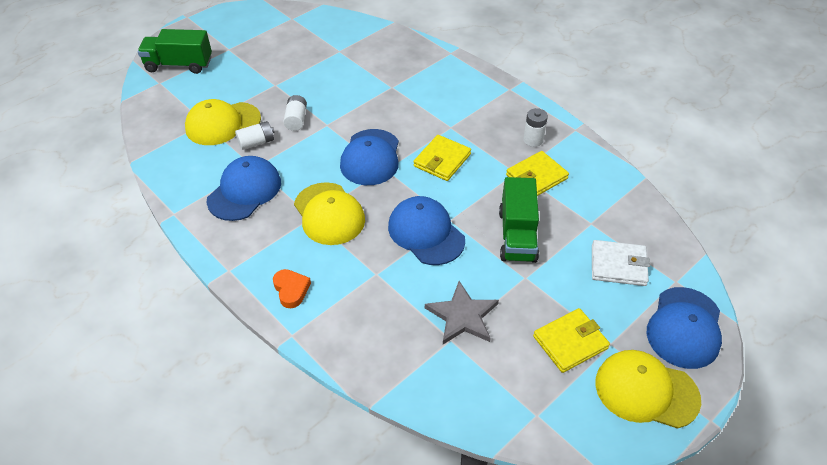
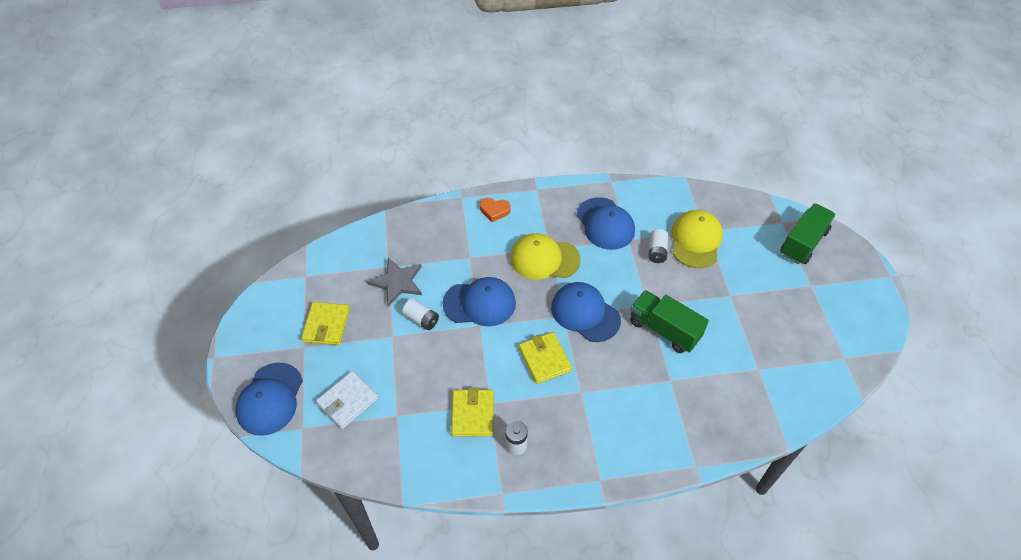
camera: 125 degrees right, 5 degrees up
(296, 120) = (669, 288): white battery -> white battery (421, 319)
(517, 235) = (429, 357): green truck -> green truck (664, 330)
(646, 391) = (261, 339): yellow cap -> none
(684, 327) = (270, 399): blue cap -> blue cap turned 135 degrees counterclockwise

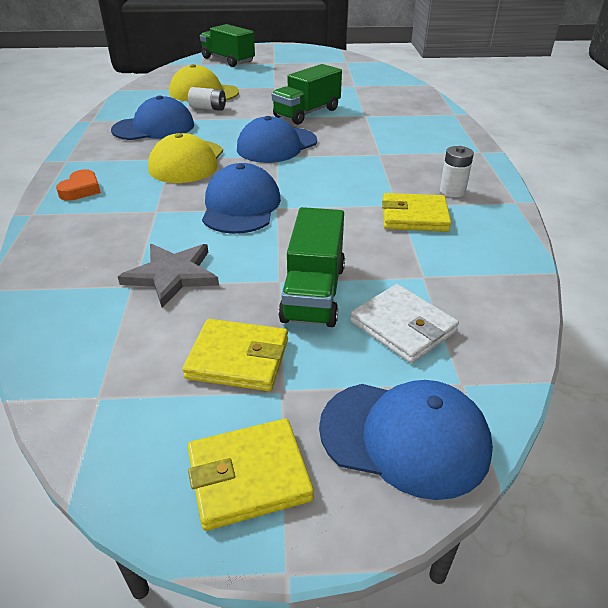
camera: 85 degrees left, 15 degrees down
(380, 355) = (314, 293): none -> green truck
(421, 319) = (254, 253): white battery -> none
(545, 359) = (335, 169): yellow wallet -> yellow wallet (249, 476)

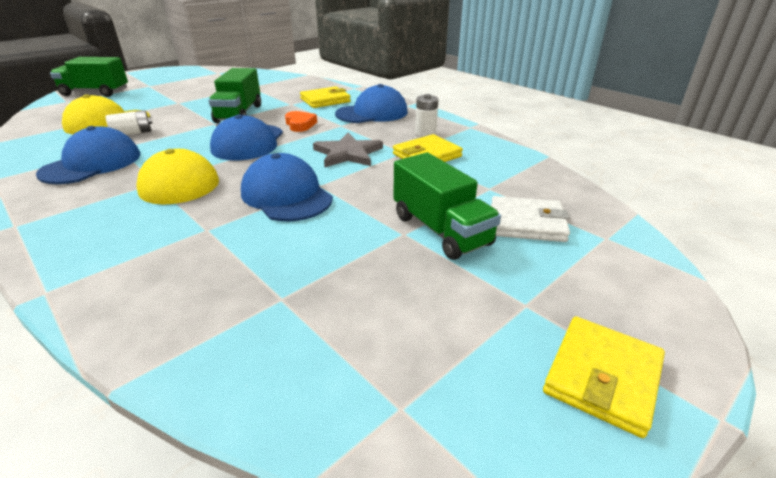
camera: 40 degrees left, 5 degrees down
(81, 189) = (82, 244): orange heart -> orange heart (300, 124)
(172, 275) = (307, 272): grey star -> grey star (348, 153)
(238, 359) = (463, 303): yellow wallet -> yellow wallet (325, 100)
(404, 437) = (633, 286): blue cap -> blue cap (372, 113)

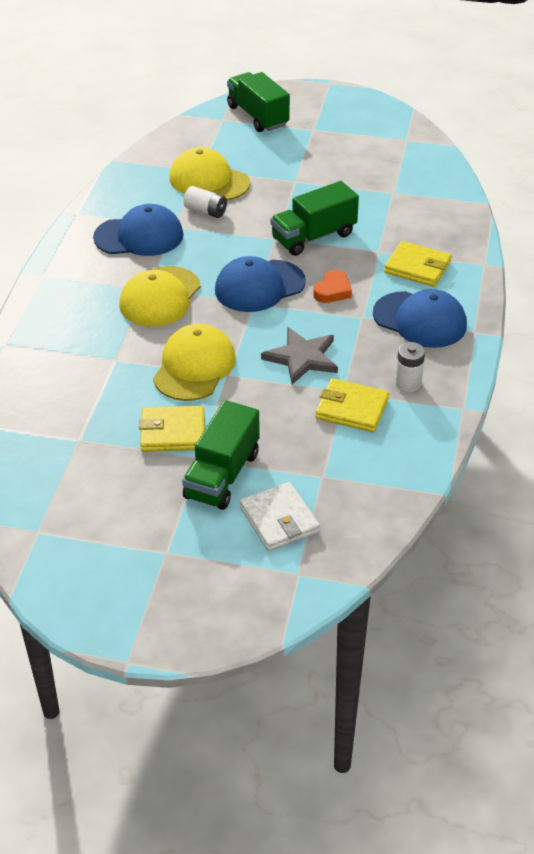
camera: 55 degrees right, 10 degrees up
(286, 195) = (194, 367): blue cap -> yellow cap
(602, 377) = (123, 605): yellow wallet -> yellow wallet (172, 432)

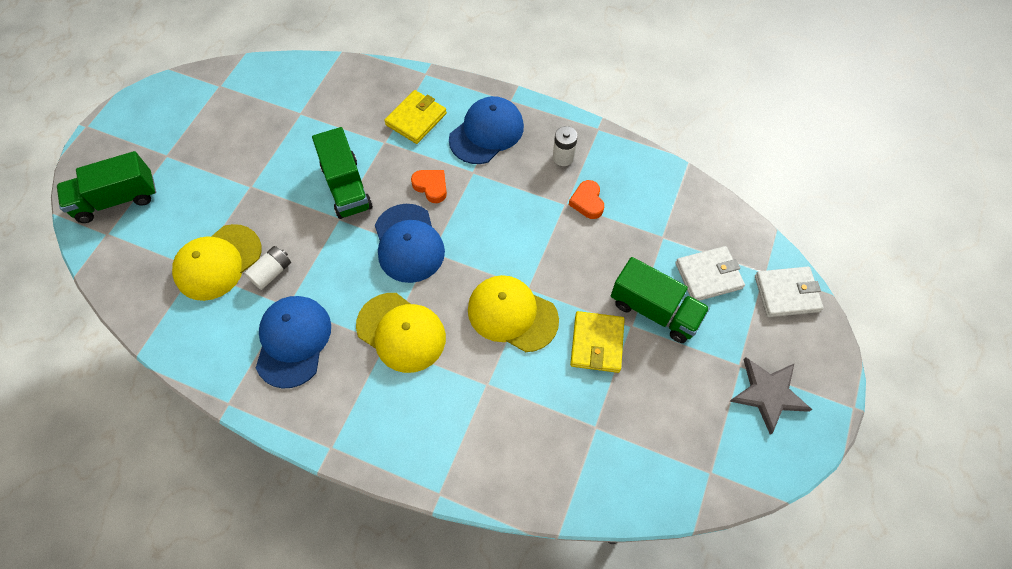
camera: 80 degrees left, 20 degrees up
(272, 595) = (786, 293): none -> white wallet
(302, 358) = (517, 226): grey star -> grey star (768, 394)
(352, 409) = (587, 202): yellow wallet -> orange heart

